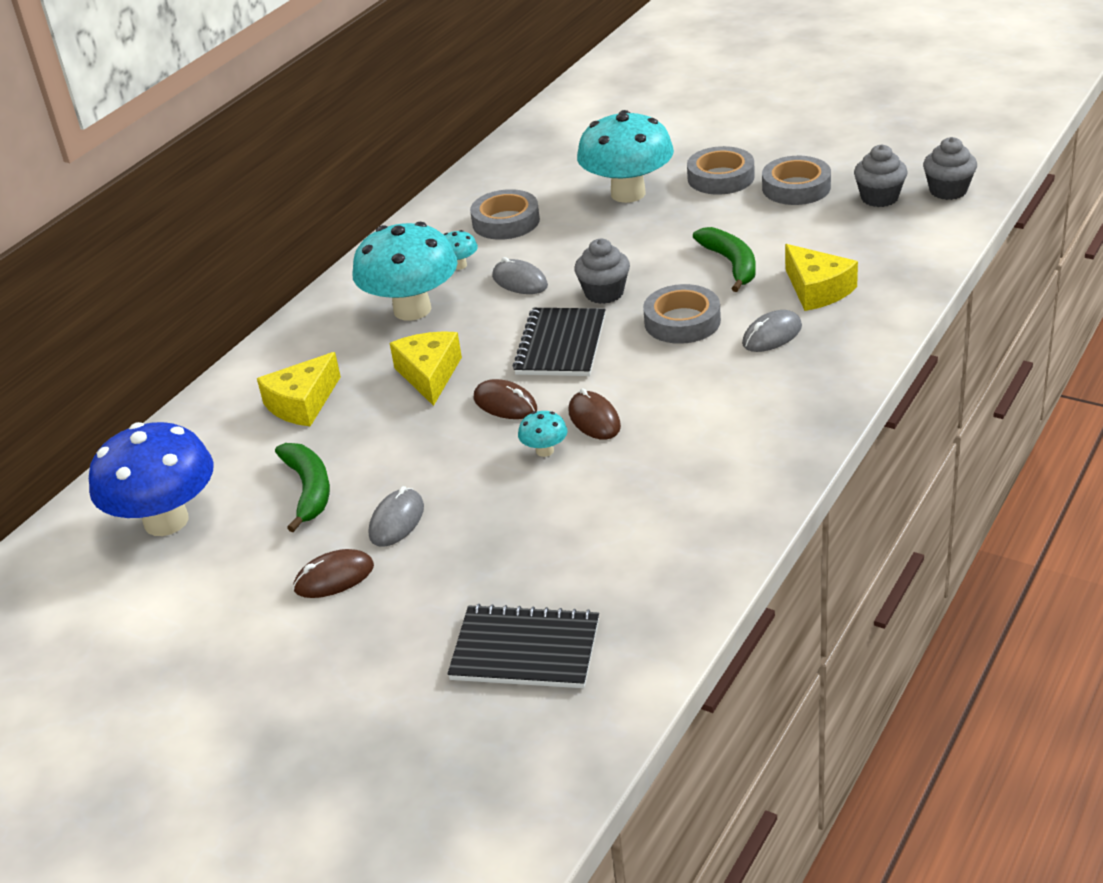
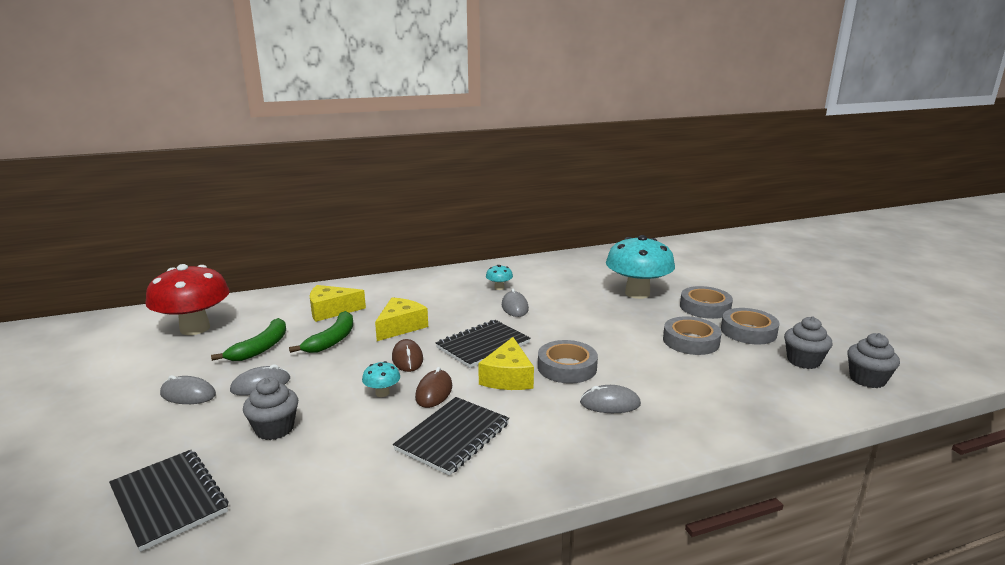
camera: 35 degrees right, 15 degrees down
(166, 521) = (195, 328): blue mushroom -> red mushroom
(334, 578) = (188, 394): brown mouse -> grey mouse
(412, 309) = (445, 296): turquoise mushroom -> none
(506, 221) = (553, 280): grey tape -> grey tape (691, 341)
(604, 293) = (547, 332): grey cupcake -> grey cupcake (275, 429)
(683, 446) = (453, 437): none -> black notebook
(731, 264) = (644, 352): green banana -> green banana (332, 340)
(817, 290) = (681, 393): yellow cheese -> yellow cheese (508, 377)

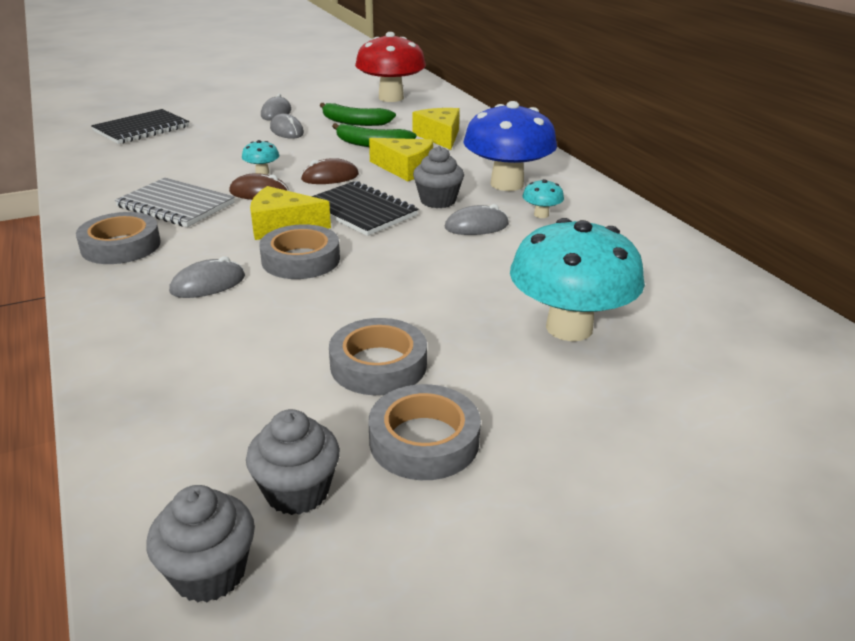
camera: 85 degrees right, 10 degrees up
(275, 429) = (216, 143): grey cupcake -> grey cupcake (438, 201)
(445, 293) = (507, 184): none -> blue mushroom
(453, 437) = (176, 205): black notebook -> grey notebook
(610, 403) = (208, 284): grey mouse -> grey mouse turned 60 degrees clockwise
(705, 307) = (528, 400): grey tape -> grey tape (121, 246)

